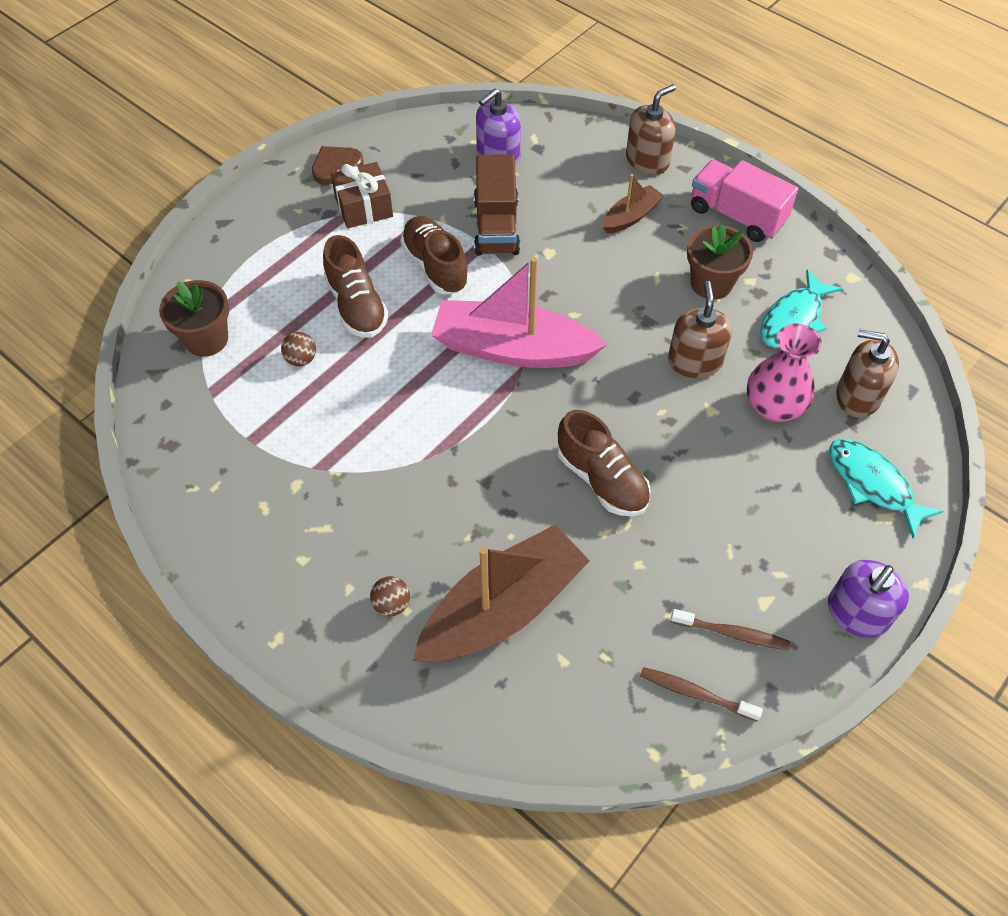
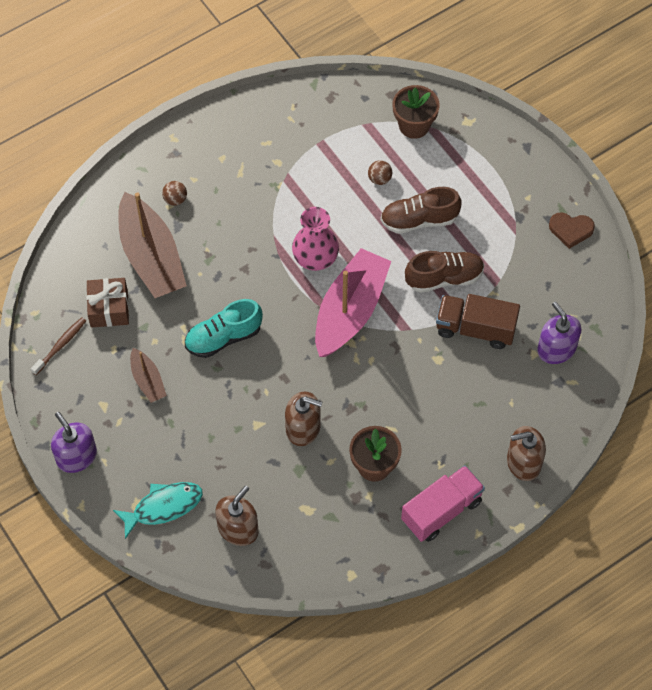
camera: 105 degrees right, 5 degrees up
(336, 166) = (571, 230): brown heart -> brown heart turned 120 degrees clockwise
(364, 207) = (520, 241): brown gift -> brown gift (109, 308)
(602, 479) = (223, 337): brown shoe -> turquoise shoe
(631, 216) = (461, 429): brown boat -> brown boat (148, 380)
(647, 160) = (523, 462): brown soap dispenser -> brown soap dispenser turned 105 degrees clockwise
(732, 633) = (90, 378): brown toothbrush -> none
(773, 407) = (247, 467): pink vase -> pink vase (315, 258)
(793, 319) = (322, 512): turquoise fish -> none

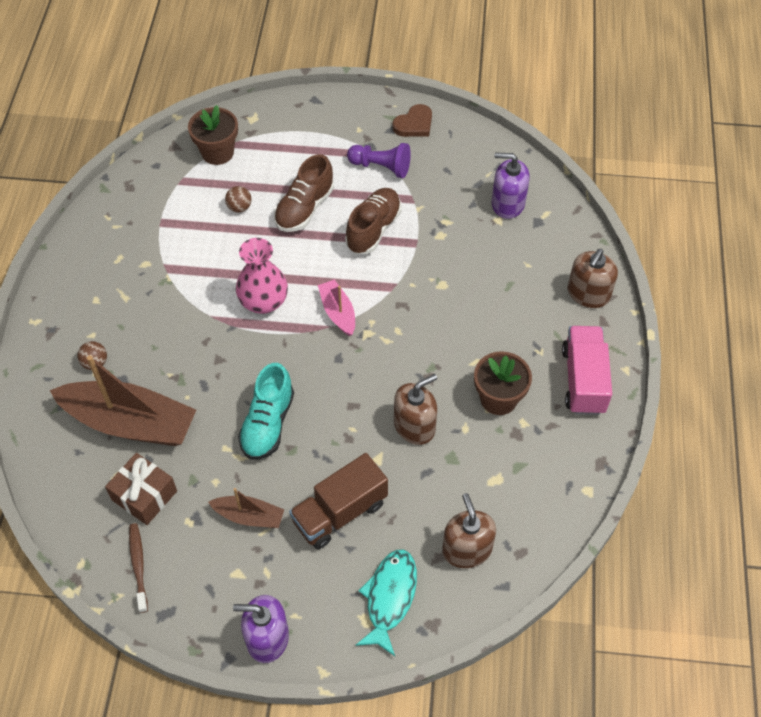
camera: 50 degrees left, 5 degrees down
(350, 311) = (338, 312): pink boat -> pink boat, size x0.49
(475, 329) = (439, 241): brown truck -> brown truck (339, 512)
(506, 239) = (381, 167): none -> purple pawn

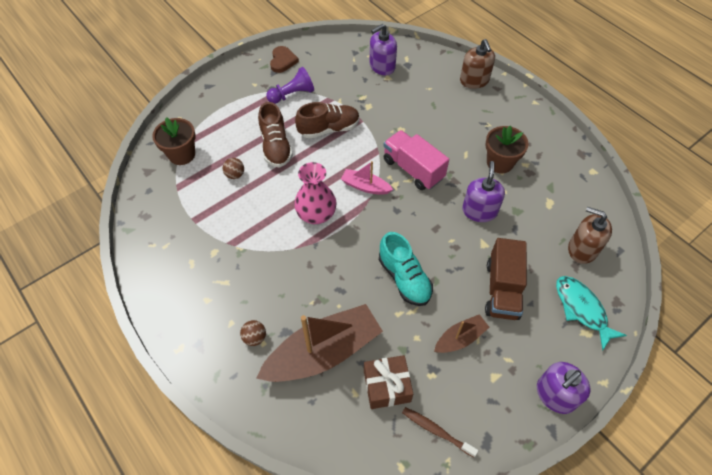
camera: 45 degrees left, 0 degrees up
(373, 229) = (329, 129): brown shoe -> brown shoe turned 90 degrees clockwise
(414, 426) = (479, 211): brown soap dispenser -> purple soap dispenser
(583, 380) = (524, 122): pink truck -> pink truck (413, 169)

